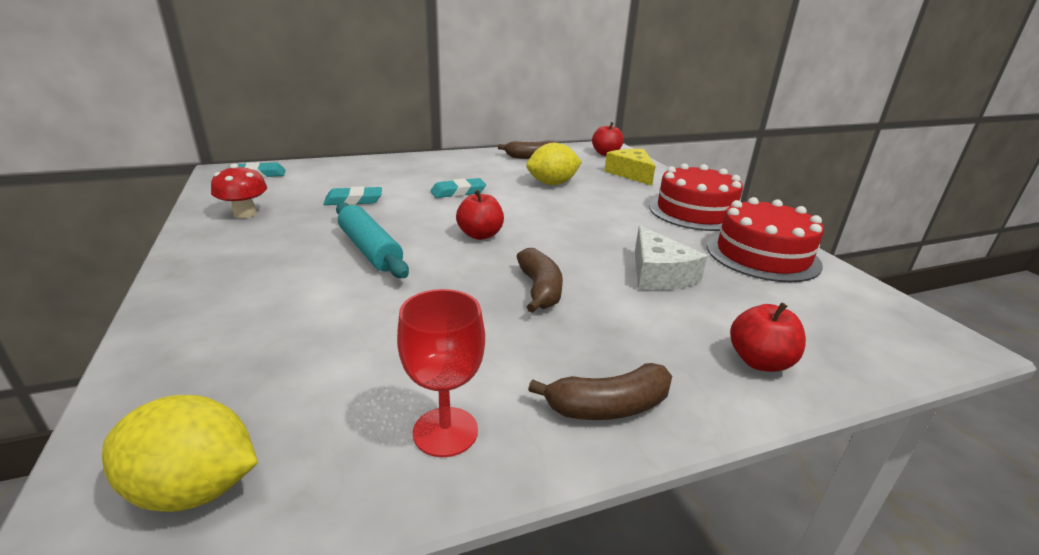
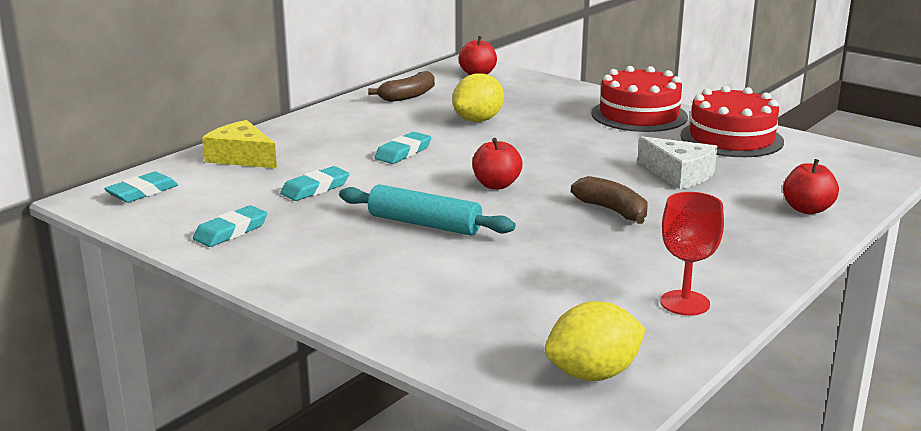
camera: 30 degrees left, 5 degrees down
(245, 213) = (231, 231): red mushroom -> turquoise eraser
(608, 407) = (755, 260): brown banana -> none
(631, 174) = (534, 91): yellow cheese -> yellow cheese (241, 157)

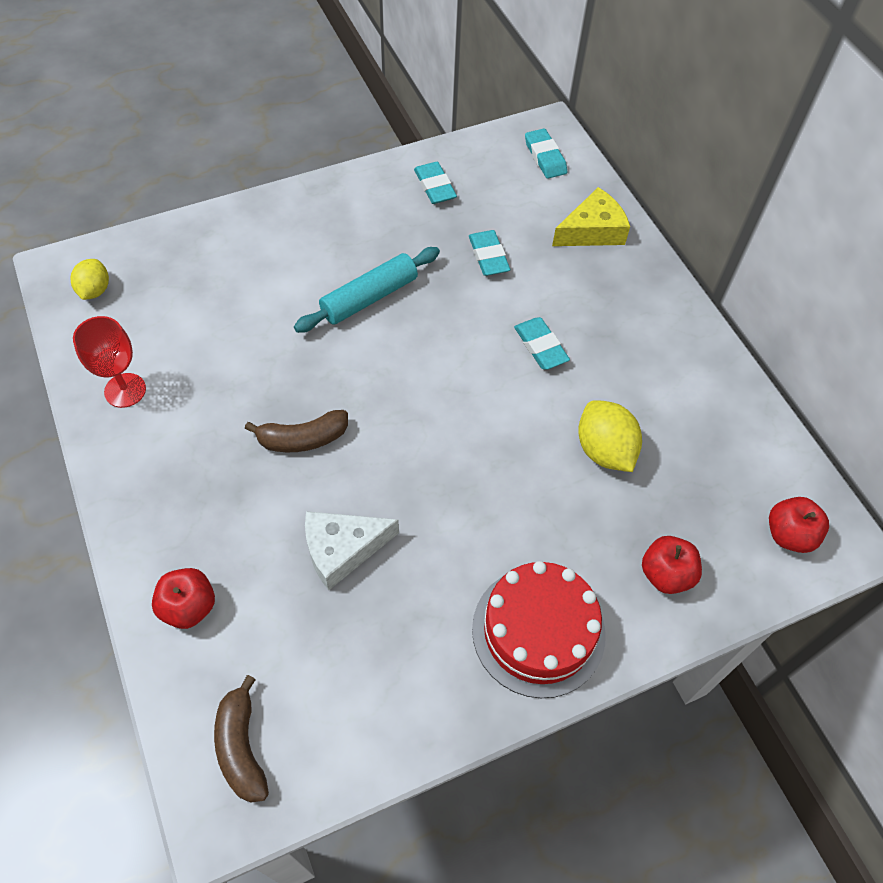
camera: 115 degrees right, 35 degrees up
(408, 96) = (722, 421): brown banana -> brown banana (242, 747)
(496, 185) = (416, 381): red apple -> red apple (666, 574)
(593, 374) = (95, 290): yellow lemon -> yellow lemon, size x0.65
(731, 138) = (404, 683): red cake -> none

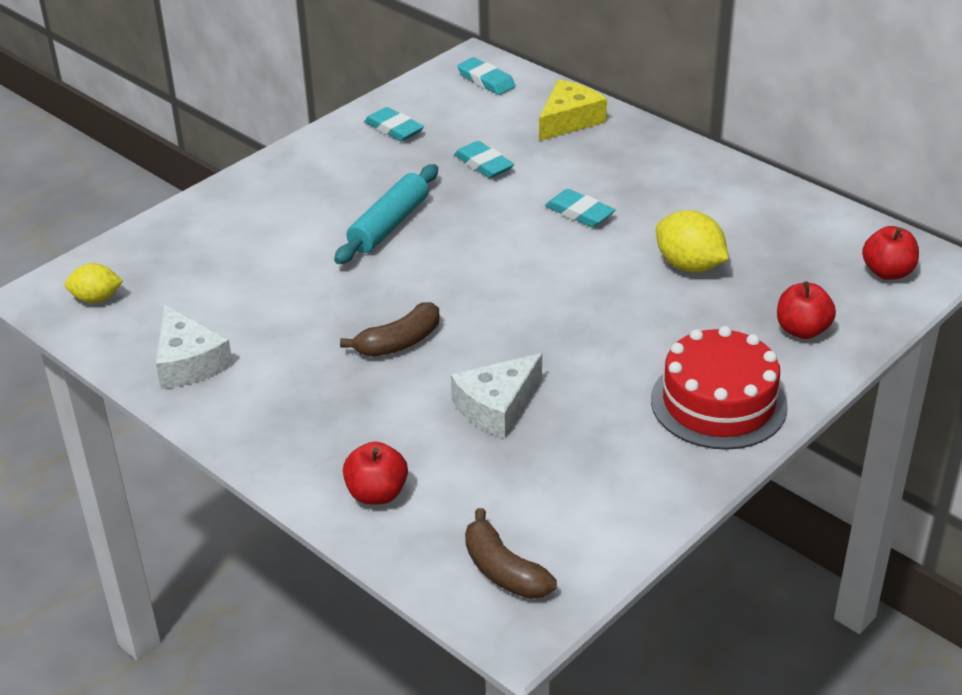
camera: 20 degrees left, 20 degrees down
(95, 290) = (96, 299): yellow lemon -> yellow lemon turned 75 degrees counterclockwise
(125, 390) = (188, 362): red goblet -> white cheese

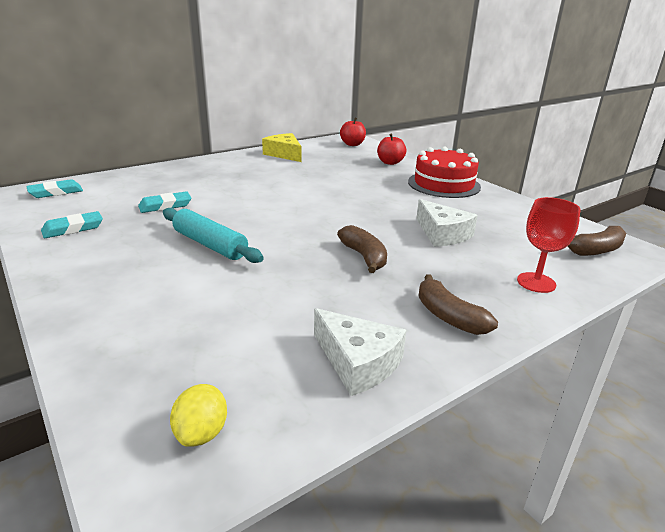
camera: 80 degrees left, 10 degrees down
(188, 362) = (357, 362): white cheese -> white cheese turned 60 degrees clockwise
(278, 417) = (448, 316): none -> brown banana
(377, 493) = (536, 282): red apple -> red goblet
(569, 120) = (145, 178): yellow cheese -> yellow cheese (284, 154)
(579, 213) = (251, 189): turquoise eraser -> none
(689, 266) = (324, 173): yellow lemon -> none

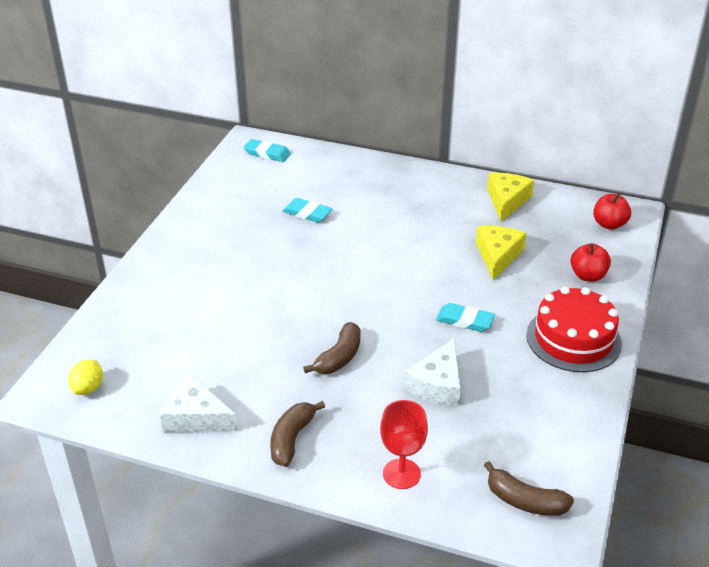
camera: 55 degrees right, 10 degrees up
(73, 228) = (226, 202): turquoise eraser -> turquoise eraser (465, 321)
(202, 433) = (88, 388): yellow lemon -> yellow lemon turned 45 degrees counterclockwise
(210, 245) = (272, 273): turquoise rolling pin -> none
(333, 173) = (497, 256): none -> yellow cheese
(357, 362) = (195, 417): white cheese -> white cheese turned 105 degrees clockwise

